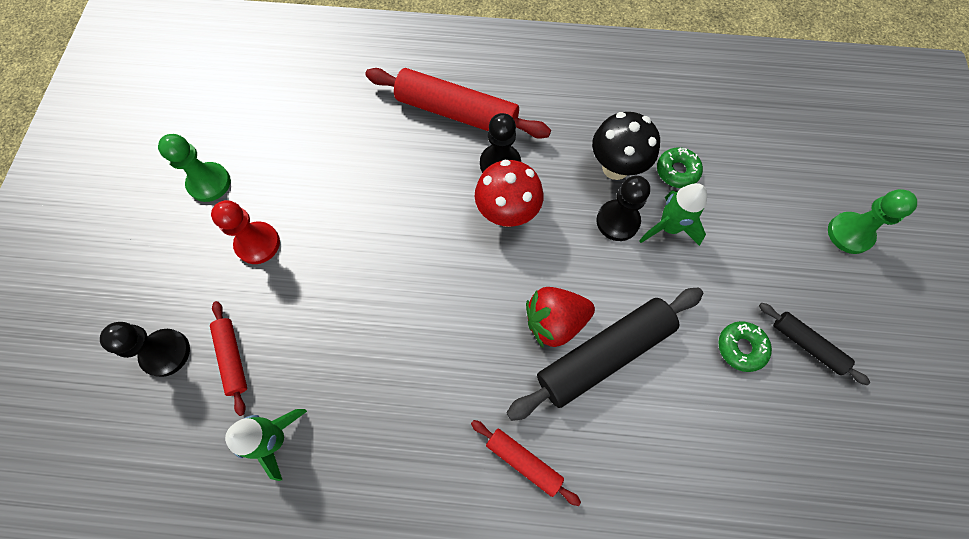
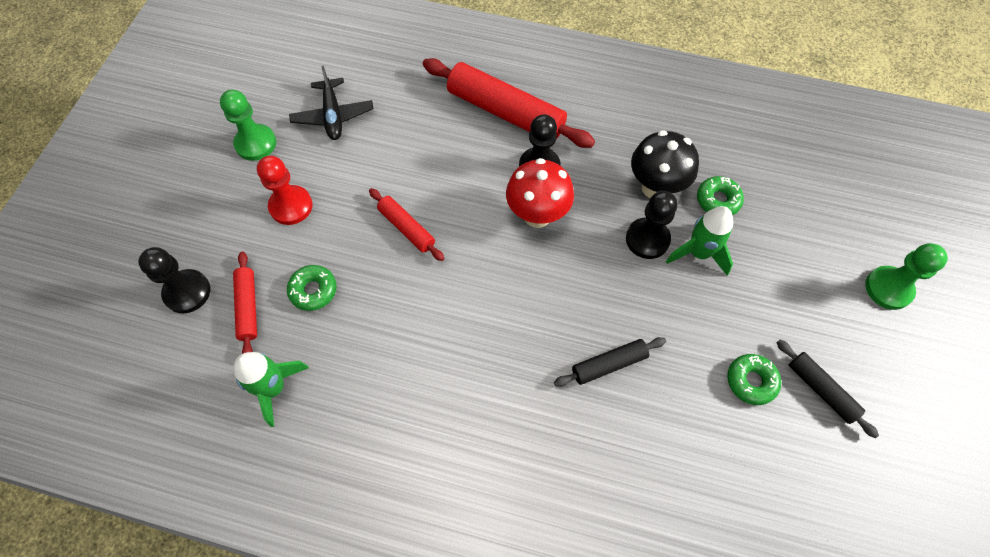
camera: 10 degrees right, 5 degrees down
(284, 142) = (333, 116): none -> black plane
(297, 329) = (313, 290): none -> green donut
(523, 461) = (509, 451): red rolling pin -> red rolling pin (406, 228)
(555, 321) = (565, 325): red strawberry -> none
(604, 355) = (609, 364): black rolling pin -> black rolling pin, size x0.52

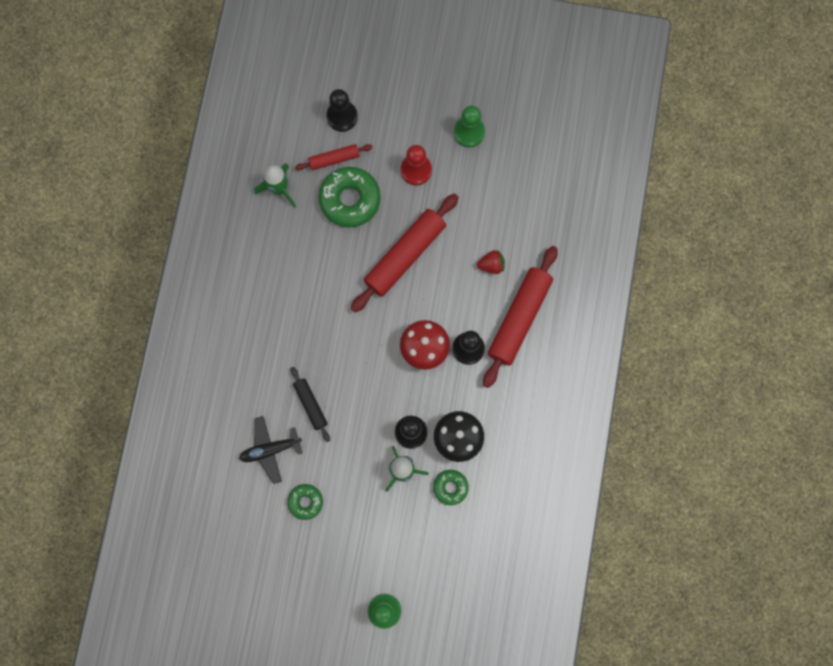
camera: 85 degrees right, 15 degrees up
(313, 290) = (350, 199): green donut -> green donut, size x1.82
(333, 116) = (501, 184): black plane -> black plane (270, 449)
(406, 228) = (405, 255): red rolling pin -> red rolling pin, size x1.92
(434, 134) = (491, 265): none -> red strawberry
(821, 390) = (302, 550): black rolling pin -> none

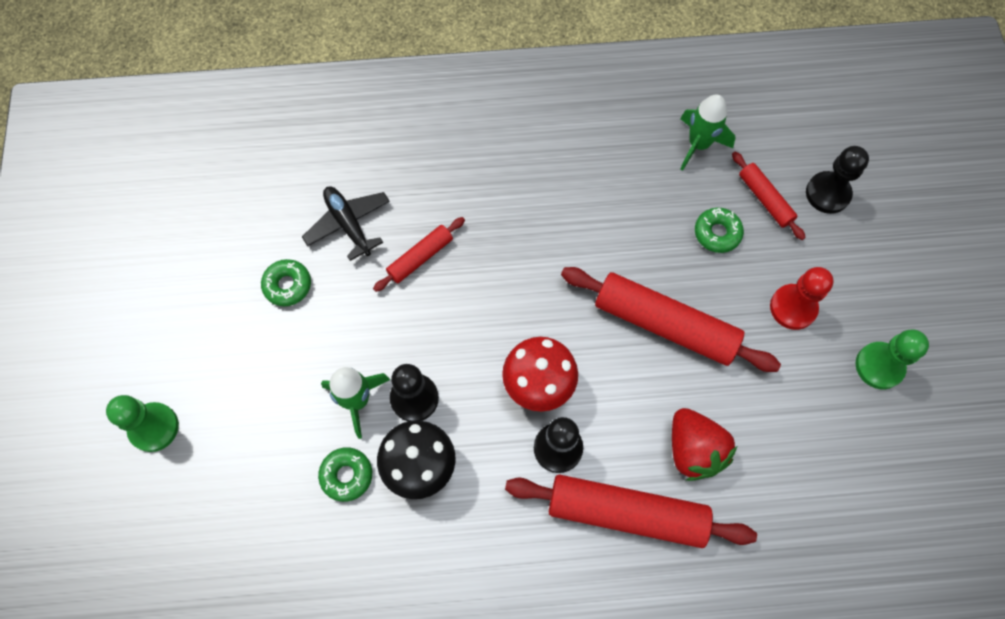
camera: 75 degrees right, 10 degrees down
(310, 405) = (420, 257): black rolling pin -> red rolling pin
(350, 199) = (717, 233): green donut -> green donut, size x0.55
(491, 265) = (693, 450): red strawberry -> red strawberry, size x1.68

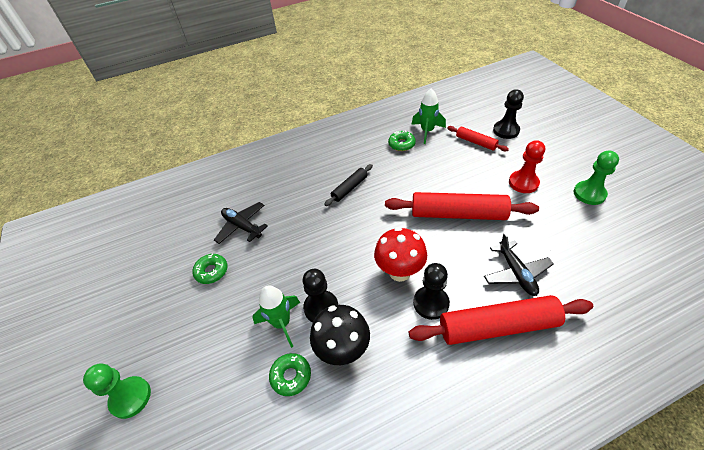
camera: 15 degrees left, 20 degrees down
(420, 257) = (294, 229): red rolling pin -> none
(527, 214) = (349, 188): none -> black rolling pin
(693, 450) = (516, 273): red strawberry -> black plane
(717, 233) = (460, 164): green donut -> green donut (401, 144)

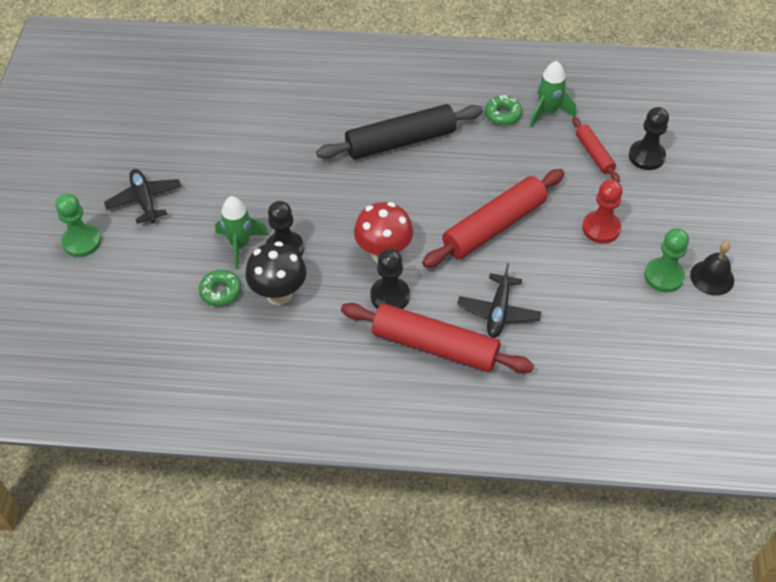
camera: 25 degrees right, 5 degrees up
(211, 271) = (204, 164): green donut -> none
(242, 226) = (260, 131): black plane -> black plane (144, 200)
(349, 188) = (400, 141): black rolling pin -> black rolling pin, size x1.92
(458, 214) = (494, 226): red rolling pin -> red rolling pin turned 75 degrees counterclockwise
(615, 181) = (712, 277): none -> black bell

